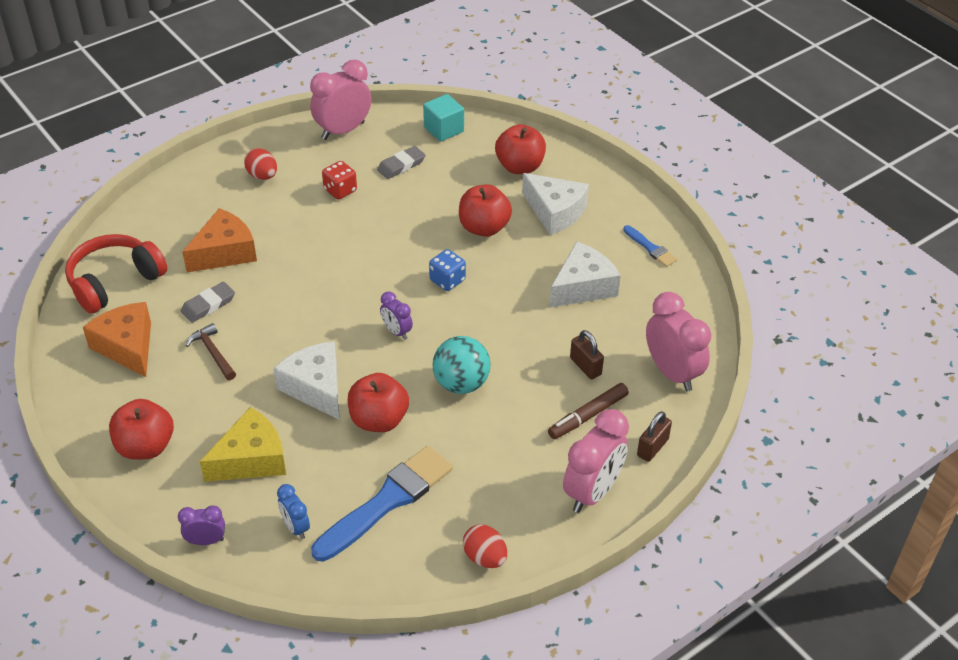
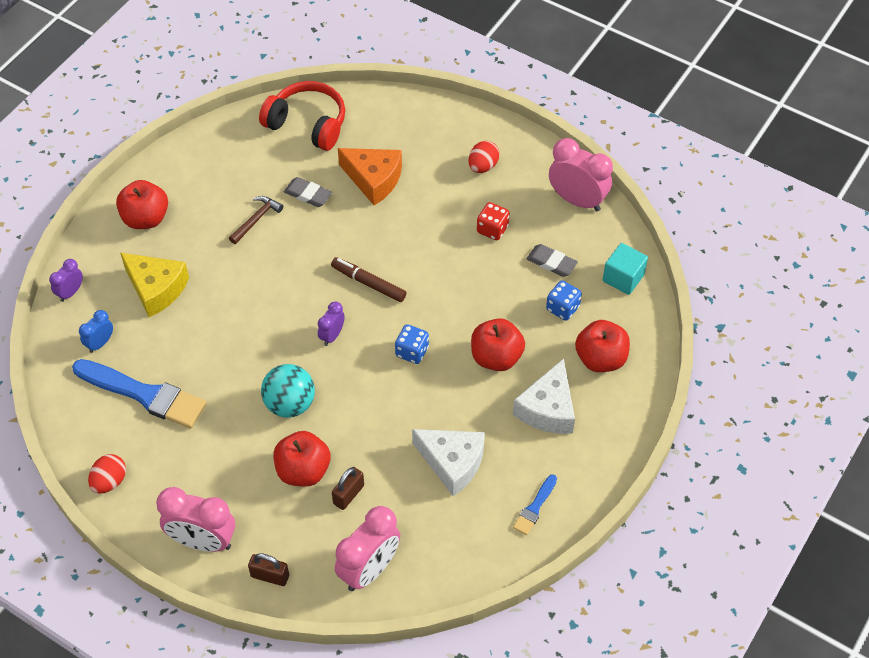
camera: 70 degrees right, 10 degrees up
(127, 346) = (241, 163): orange cheese -> none
(206, 541) = (70, 292): purple clock -> purple clock turned 120 degrees counterclockwise
(315, 387) = (245, 302): white cheese -> none
(378, 420) = (227, 358): red apple -> red apple (303, 470)
(454, 173) = (562, 308): none -> blue dice
(588, 416) = (288, 513): brown marker -> brown marker (368, 283)

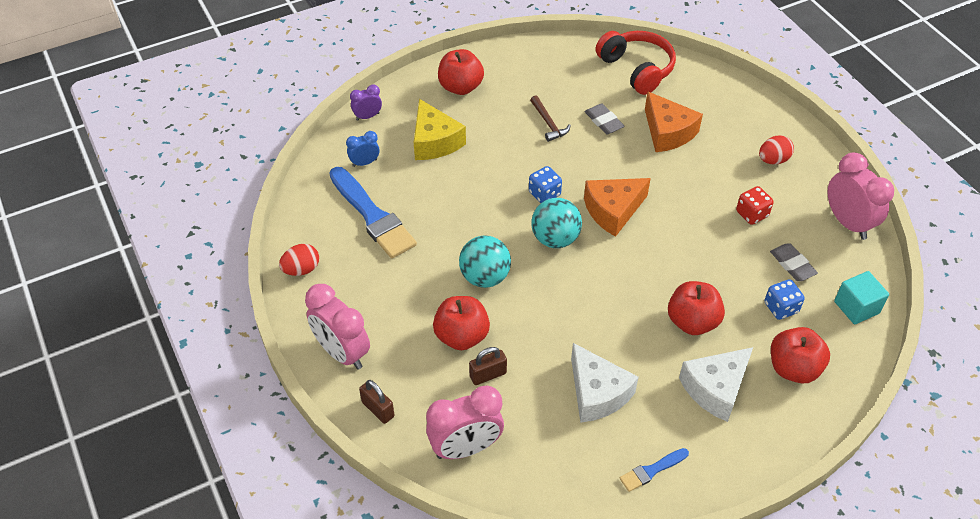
camera: 30 degrees right, 5 degrees down
(256, 219) = (548, 123): brown hammer -> brown hammer turned 90 degrees clockwise
(332, 335) = (555, 239): purple clock -> turquoise ball
(368, 283) = (613, 211): brown marker -> orange cheese
(412, 351) = (617, 282): blue dice -> blue dice (544, 194)

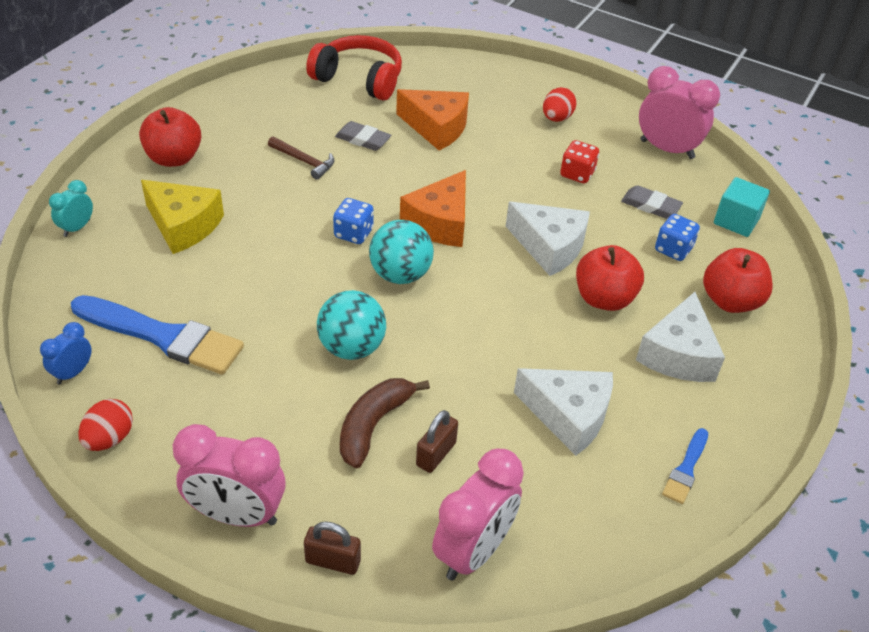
camera: 35 degrees left, 5 degrees down
(364, 163) = (109, 280): blue clock -> blue clock (73, 373)
(367, 116) = (77, 228): purple clock -> turquoise clock
(461, 336) = (373, 425): red apple -> brown banana
(682, 264) = (549, 247): none -> white cheese

